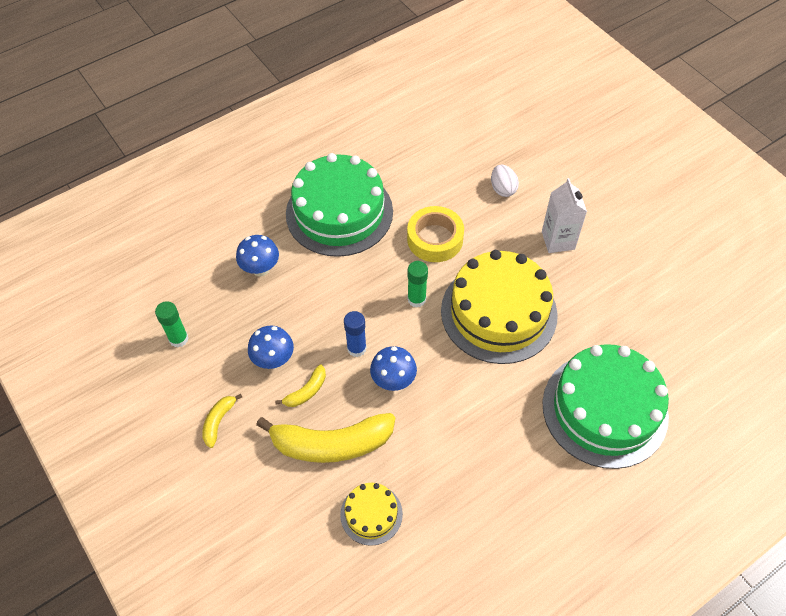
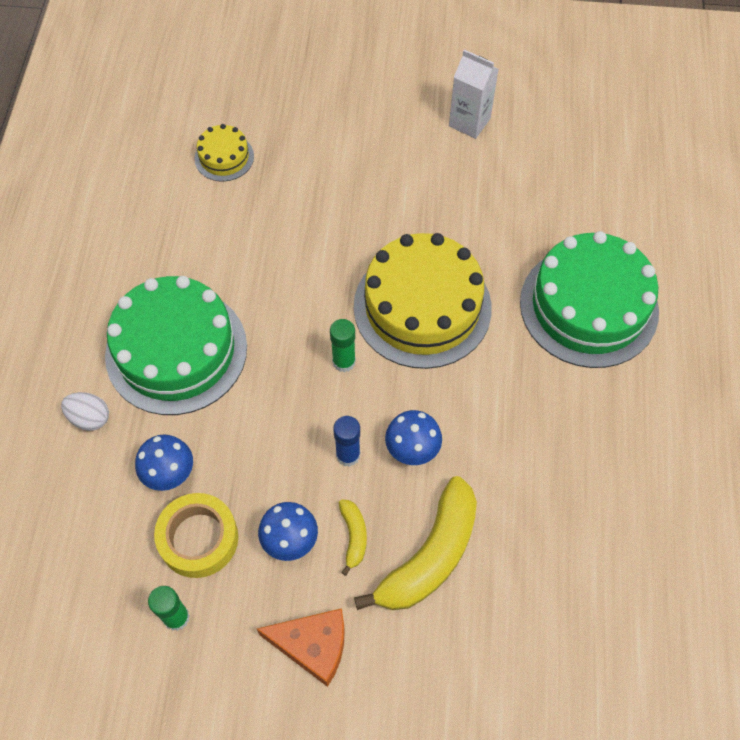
camera: 50 degrees left, 5 degrees up
(218, 421) = (313, 646): yellow banana -> orange cheese
(371, 514) = (531, 575): yellow cake -> yellow cake (224, 157)
(435, 239) = (293, 294): yellow tape -> yellow tape (198, 538)
(502, 189) = (295, 195): white egg -> white egg (90, 418)
(558, 240) = (394, 200): white carton -> white carton (469, 122)

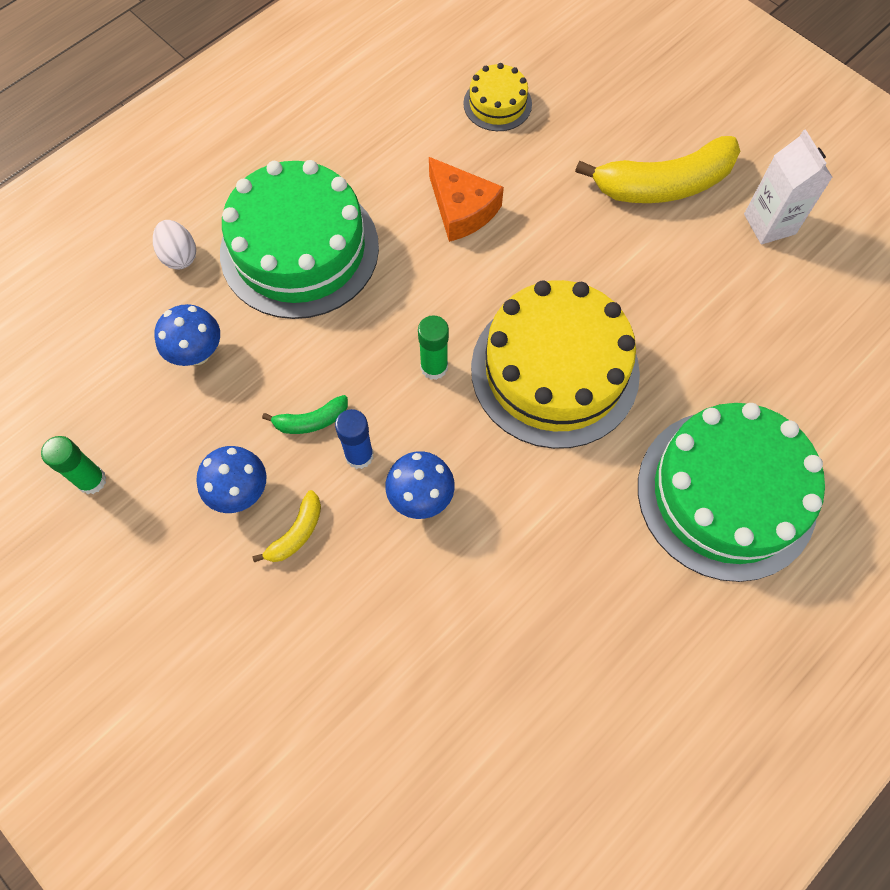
camera: 40 degrees right, 5 degrees up
(198, 538) = (169, 427): yellow tape -> none
(294, 458) = (311, 421): none -> green banana
(313, 646) = (173, 600): orange cheese -> orange cheese (461, 209)
(430, 556) = (346, 608): yellow banana -> yellow banana (663, 185)

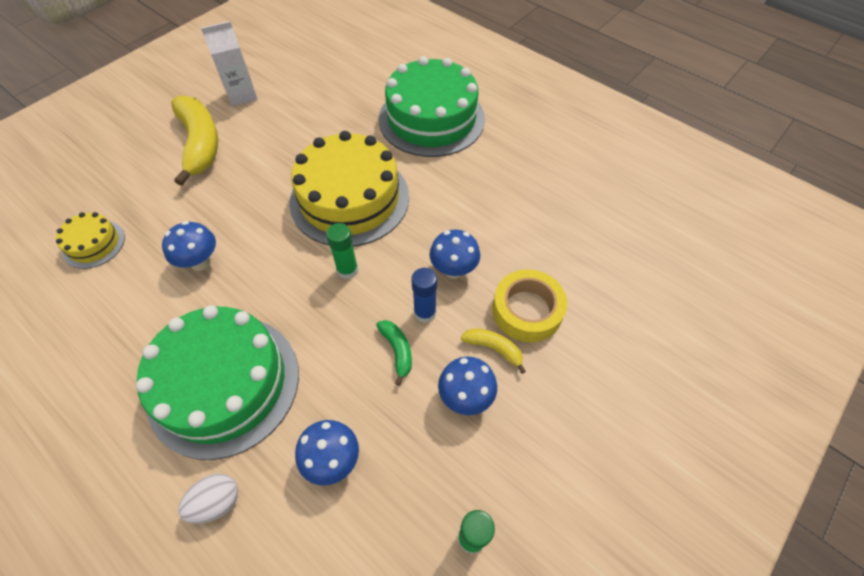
camera: 95 degrees left, 10 degrees down
(345, 584) = (527, 310): none -> yellow tape
(461, 209) = (200, 262): orange cheese -> blue mushroom

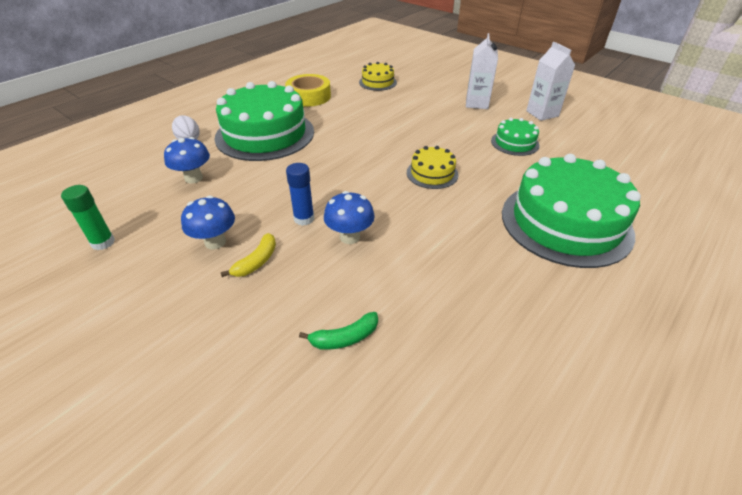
camera: 90 degrees right, 15 degrees down
(200, 144) = (477, 103): yellow banana -> white carton
(200, 262) = (362, 116): blue mushroom -> none
(299, 127) = (515, 143): none -> green cake
(347, 270) = (353, 176): green glue stick -> none
(349, 199) = (432, 173): yellow cake -> yellow cake, size x0.47
(397, 351) = (270, 204): green banana -> green banana (344, 338)
(527, 310) = (294, 289): yellow tape -> yellow tape (309, 96)

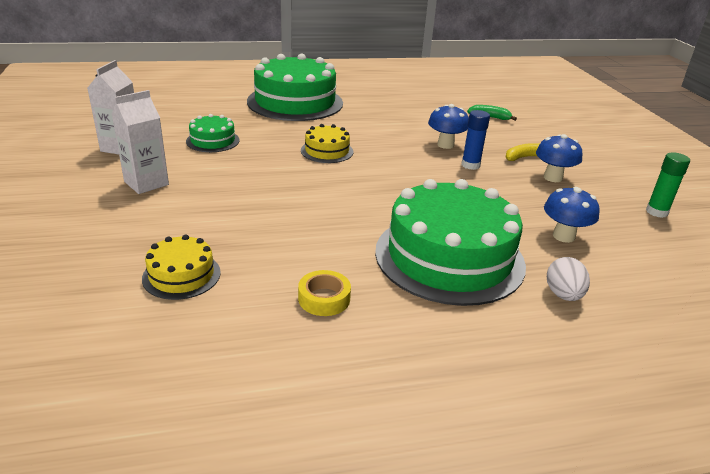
camera: 145 degrees left, 10 degrees down
(309, 96) = (324, 299): yellow tape -> yellow tape, size x0.61

